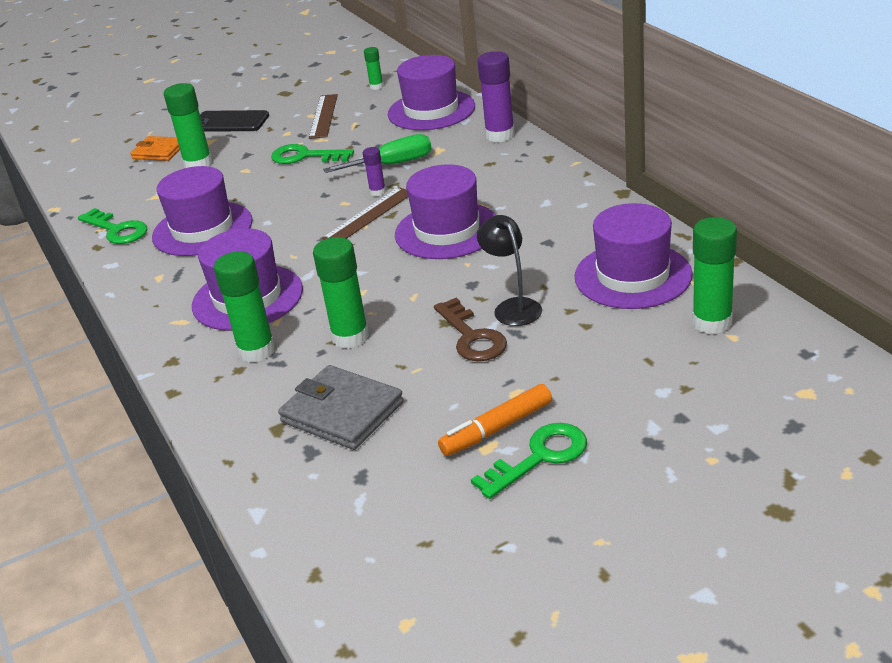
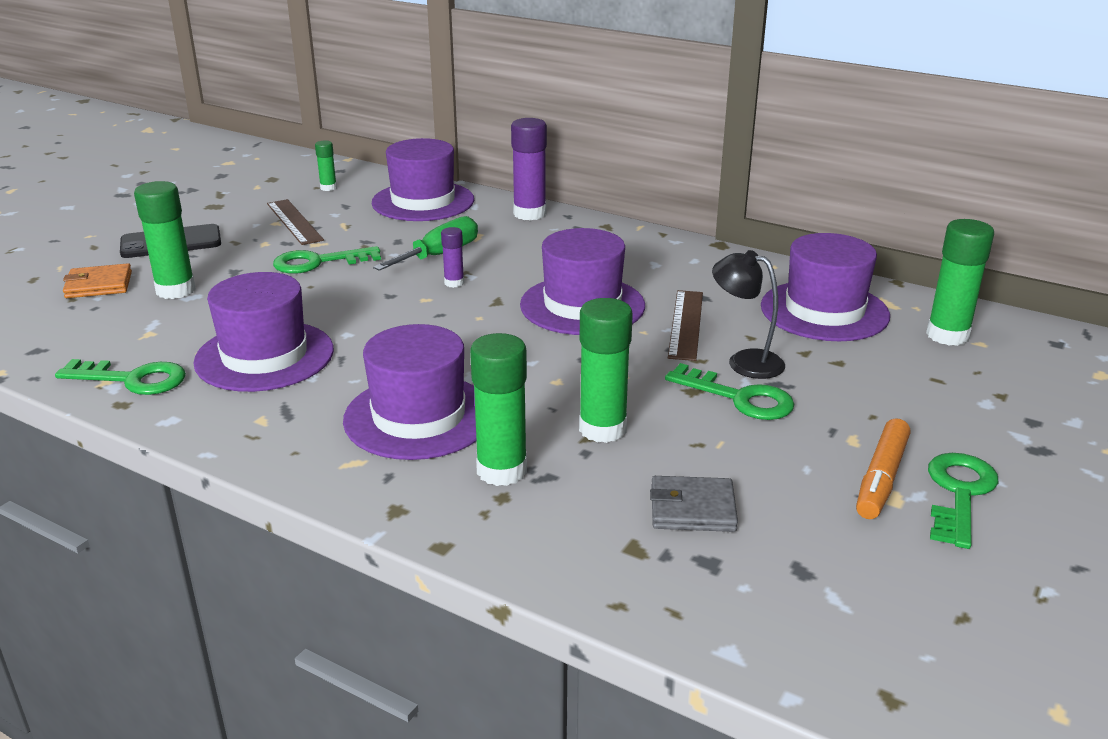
camera: 35 degrees left, 5 degrees down
(342, 412) = (692, 508): grey wallet -> grey wallet, size x0.65
(369, 215) = (471, 306): brown ruler -> brown ruler (686, 324)
(472, 337) = (739, 398): brown key -> green key

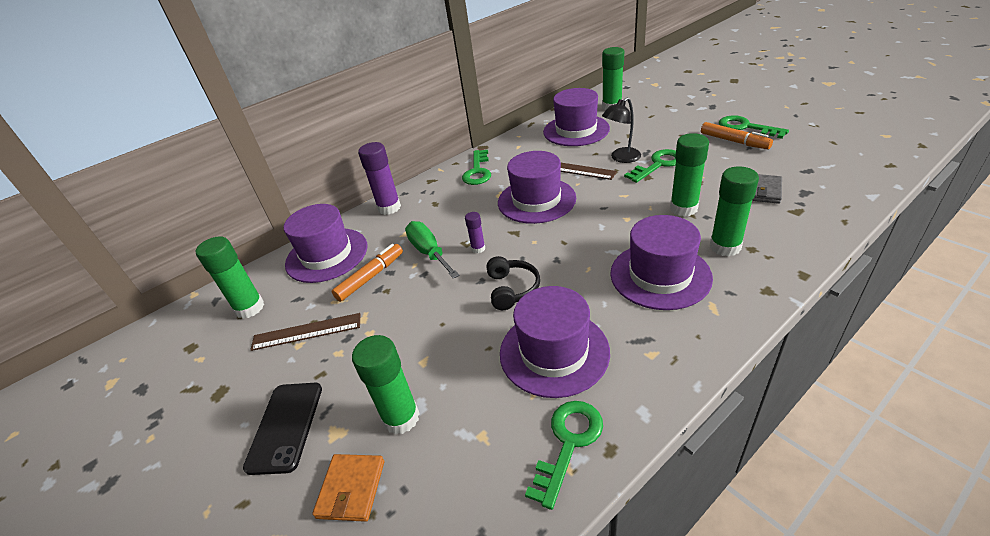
camera: 65 degrees left, 10 degrees up
(318, 262) = (401, 318): green key -> green key (477, 171)
(328, 188) = (250, 308): green glue stick -> green glue stick, size x1.89
(375, 316) = (512, 289): none -> black headphones
(386, 233) = (371, 277): none -> orange marker

